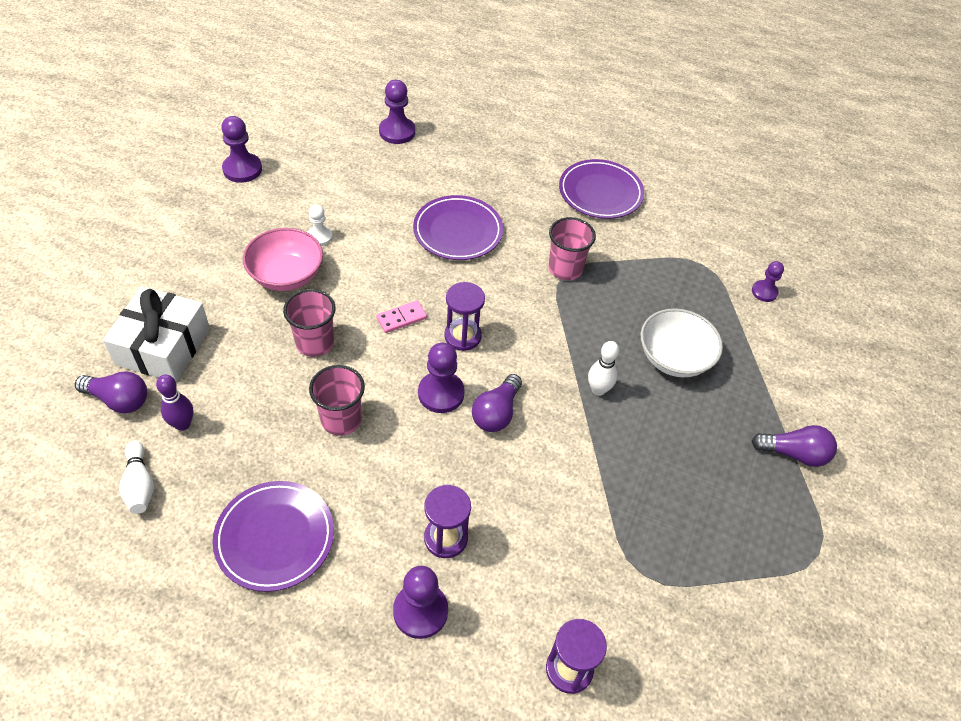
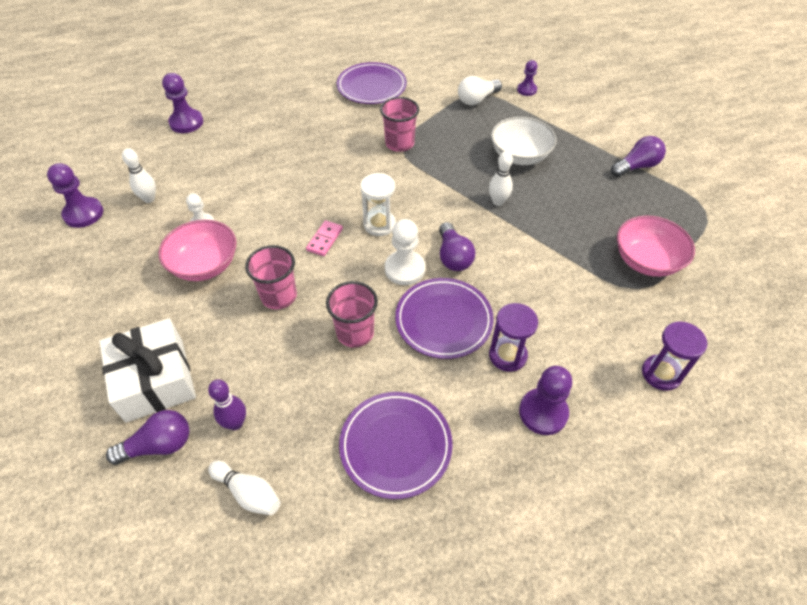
camera: 35 degrees left, 0 degrees up
(301, 187) = (149, 199): none -> white bowling pin
(441, 393) = (405, 269): purple pawn -> white pawn
(458, 231) = (303, 161): purple plate -> purple plate (443, 320)
(462, 336) = (379, 224): purple hourglass -> white hourglass
(685, 555) = (646, 261): none -> pink bowl
(695, 270) = (477, 99): none -> white light bulb

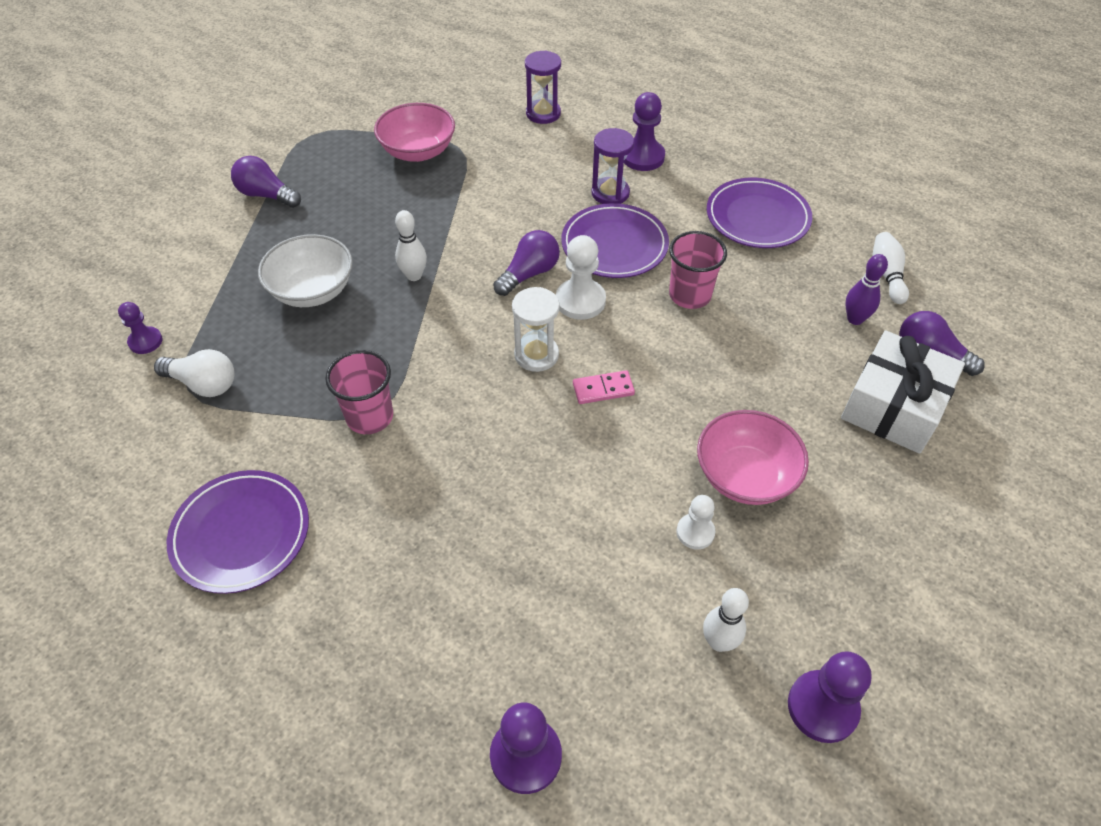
camera: 125 degrees left, 0 degrees up
(279, 296) = (712, 378): pink cup -> none

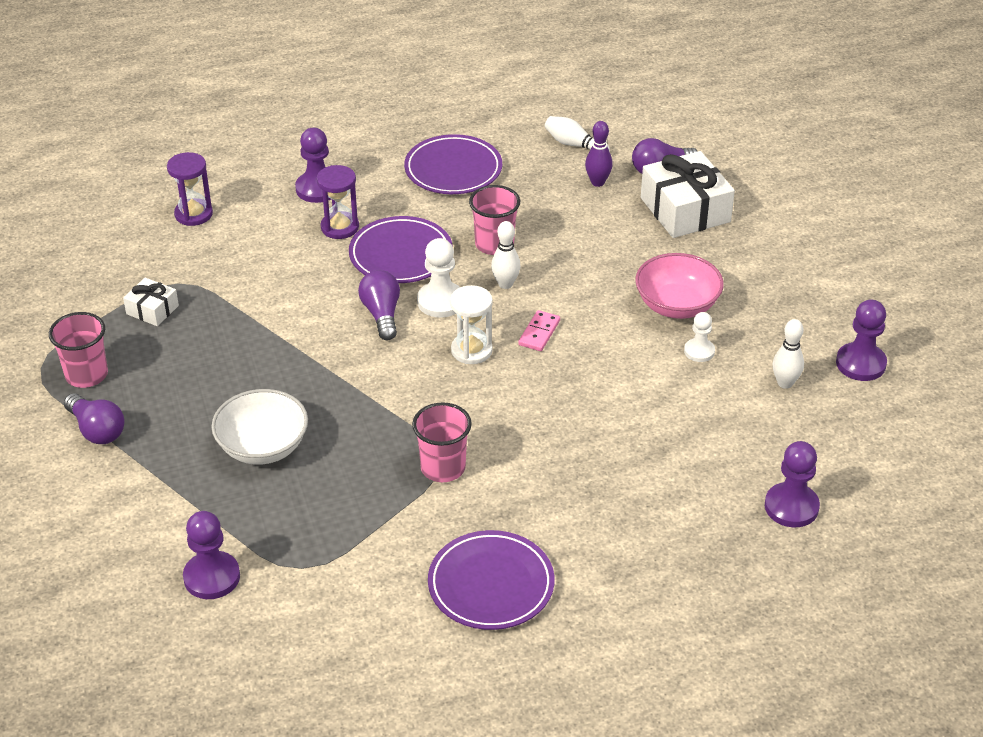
camera: 55 degrees left, 10 degrees down
(145, 341) = (212, 577): purple pawn -> purple pawn, size x1.60
(203, 384) = (305, 555): white light bulb -> none
(266, 195) = (97, 430): purple light bulb -> purple light bulb turned 105 degrees counterclockwise
(321, 159) = (86, 375): none -> pink cup
(414, 276) = (312, 379): white bowling pin -> white bowling pin (505, 284)
(418, 151) = (152, 310): pink bowl -> white gift

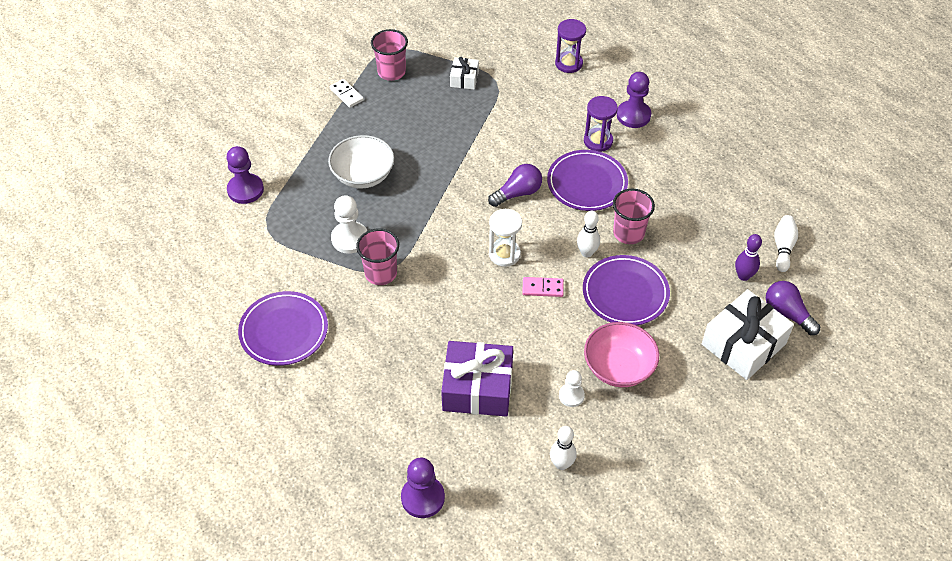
camera: 70 degrees right, 10 degrees up
(97, 430) = (346, 94): purple light bulb -> white domino
(440, 301) = (548, 221): white pawn -> white pawn (350, 238)
(453, 169) = (703, 182): purple plate -> purple plate (625, 293)
(658, 423) = (477, 388): none -> purple gift
(860, 363) = (612, 516): purple pawn -> none

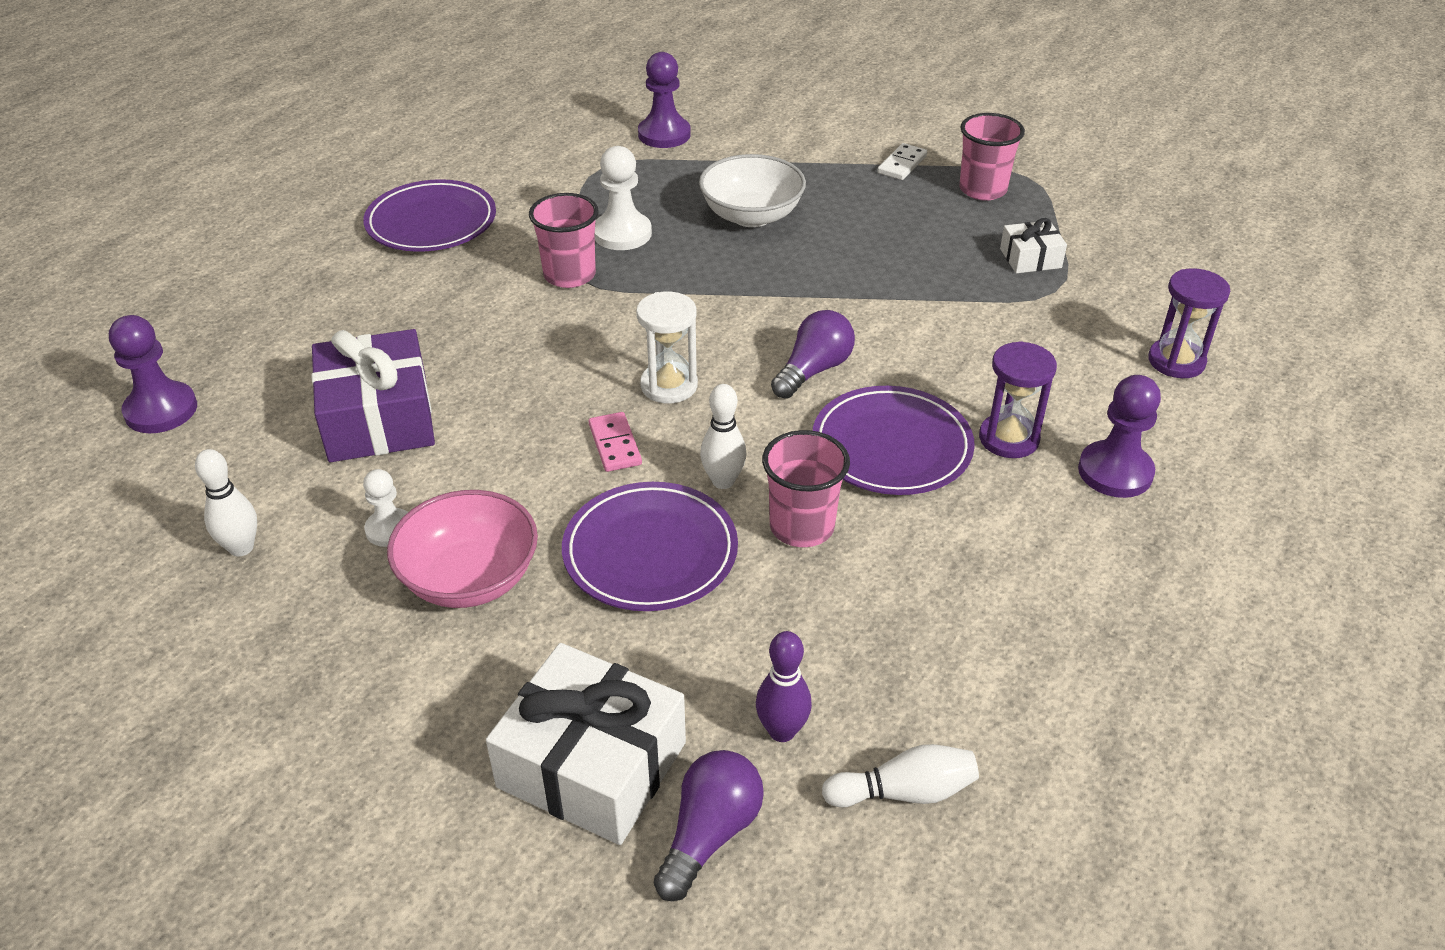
camera: 70 degrees right, 10 degrees down
(517, 193) = (813, 370): purple light bulb -> purple light bulb turned 90 degrees counterclockwise

